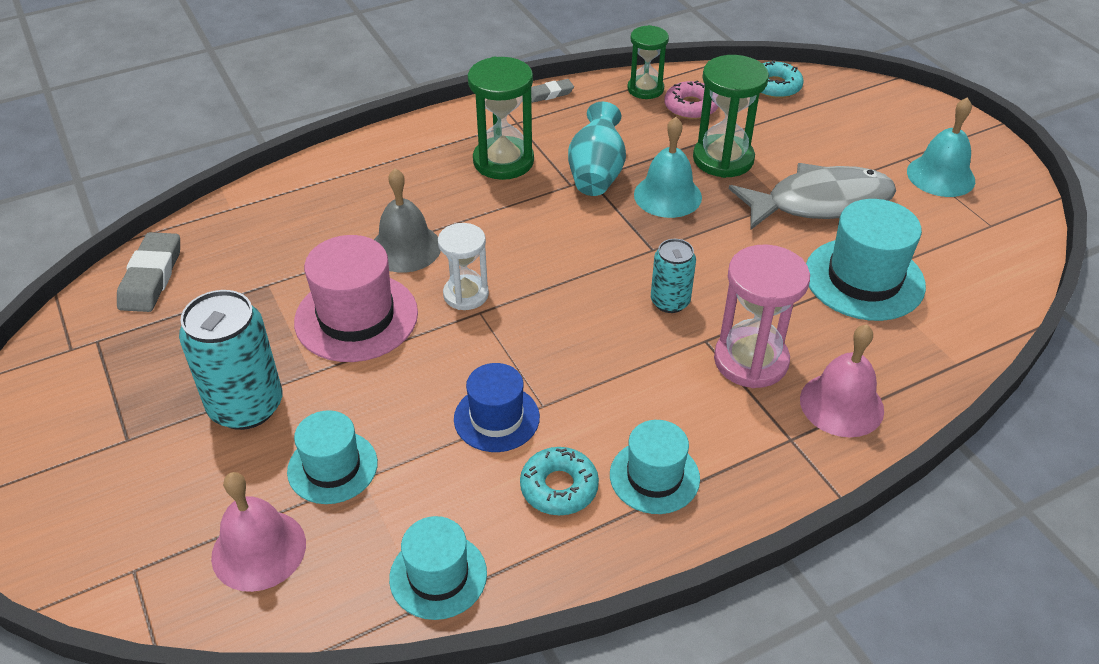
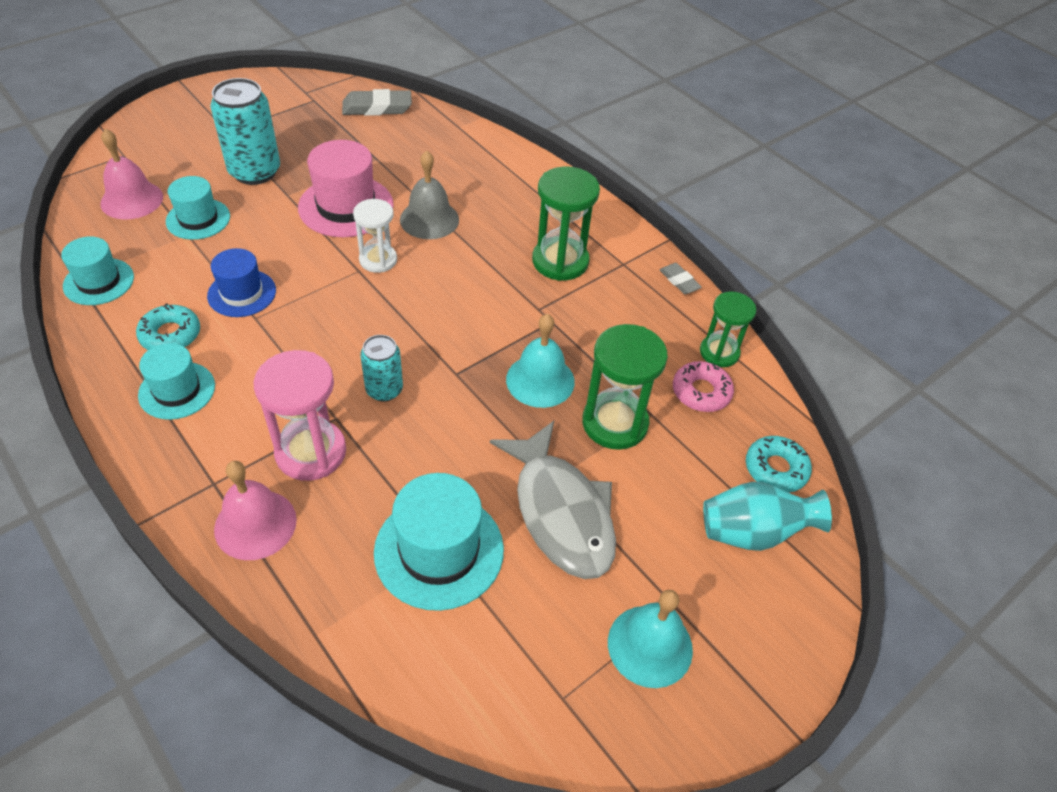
camera: 75 degrees right, 5 degrees up
(596, 174) = (559, 325): turquoise vase -> turquoise vase (752, 532)

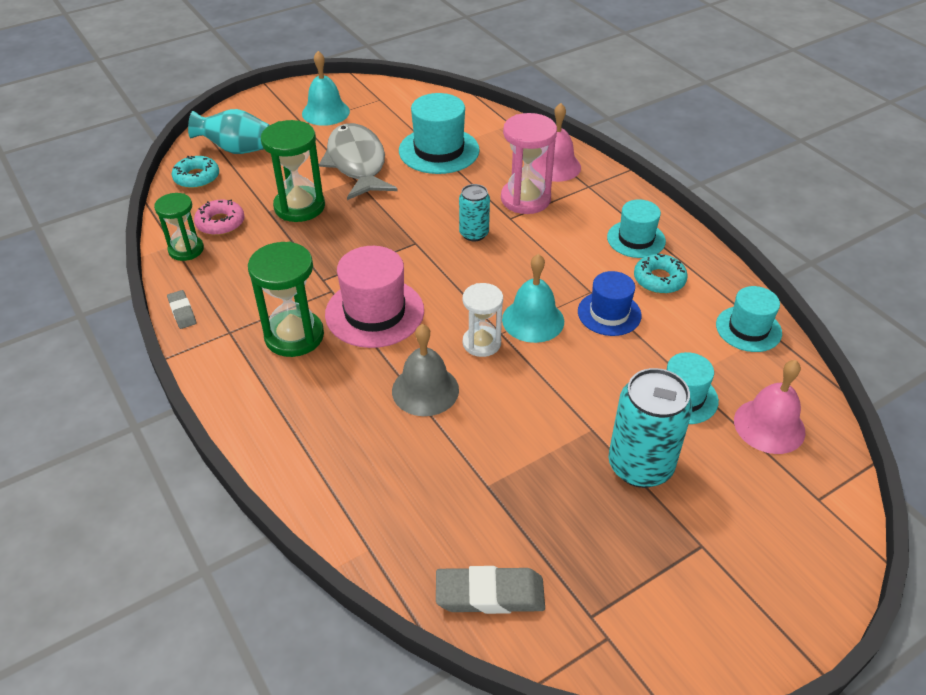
camera: 170 degrees left, 5 degrees down
(346, 206) = (520, 410): pink hat -> pink hat (374, 312)
(540, 380) = (347, 235): turquoise bell -> turquoise bell (533, 320)

